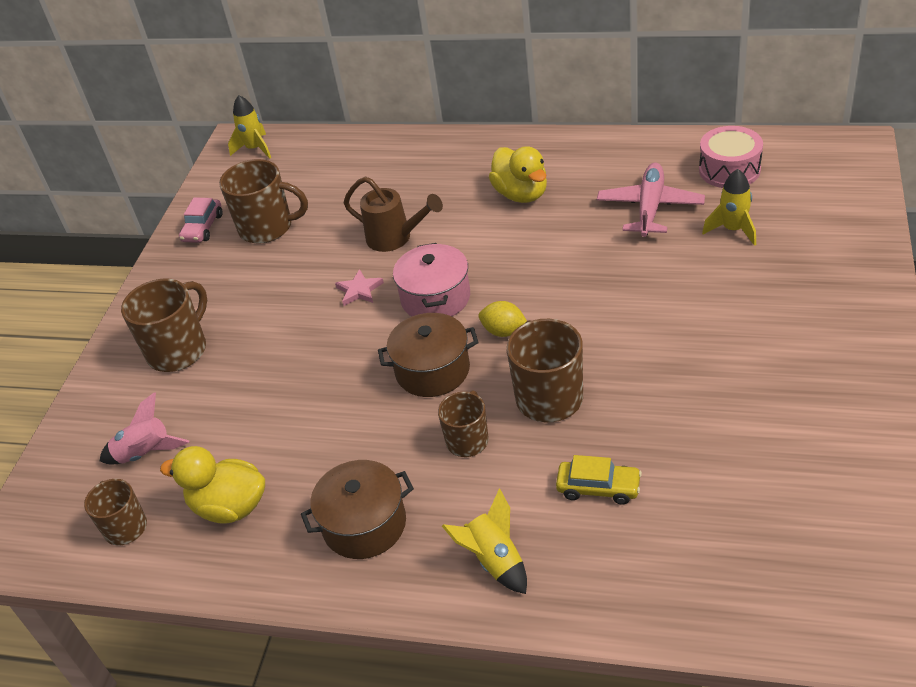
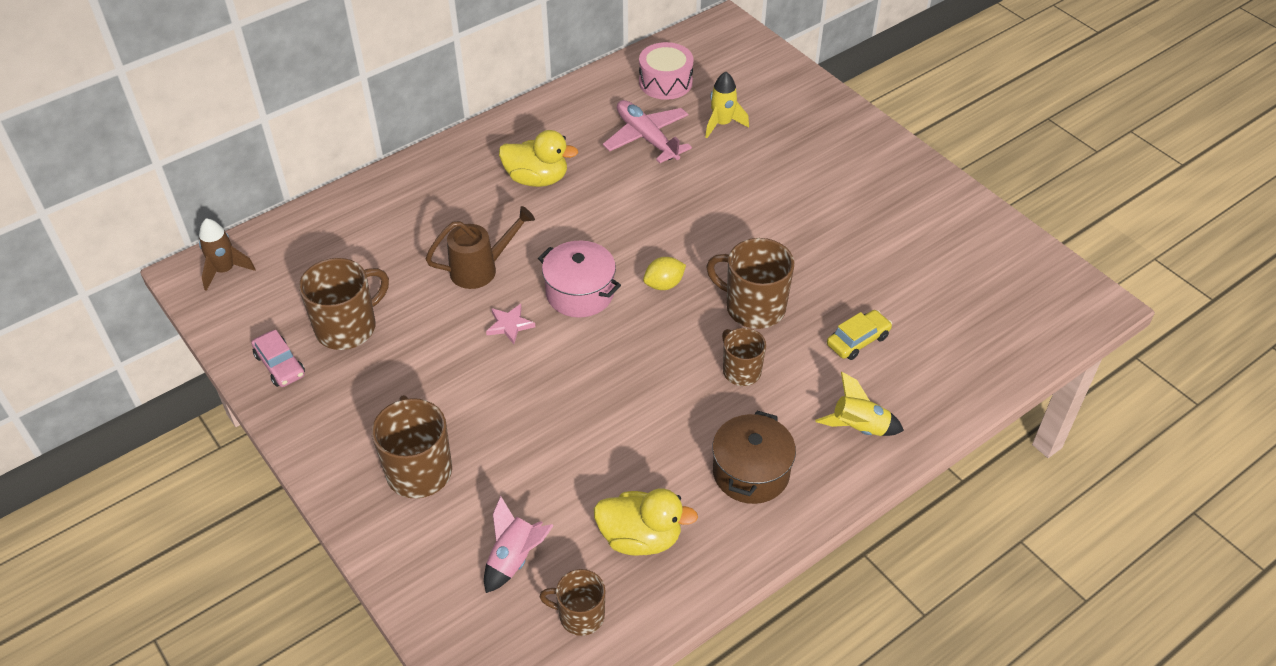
camera: 55 degrees left, 5 degrees up
(229, 507) = (640, 538): yellow duck -> yellow duck turned 135 degrees counterclockwise
(255, 149) = (225, 270): yellow rocket -> brown rocket
(432, 370) = (651, 343): brown pot -> none

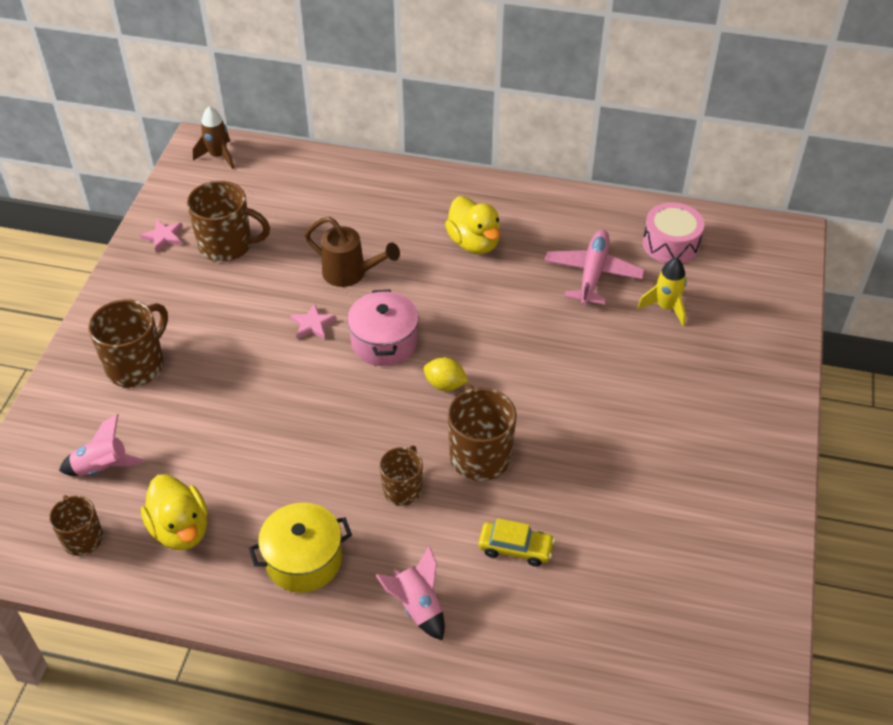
camera: 50 degrees right, 0 degrees up
(280, 365) = (163, 237): pink car -> pink star
(751, 472) = (303, 560): brown pot -> yellow pot
(858, 428) = (417, 606): yellow rocket -> pink rocket

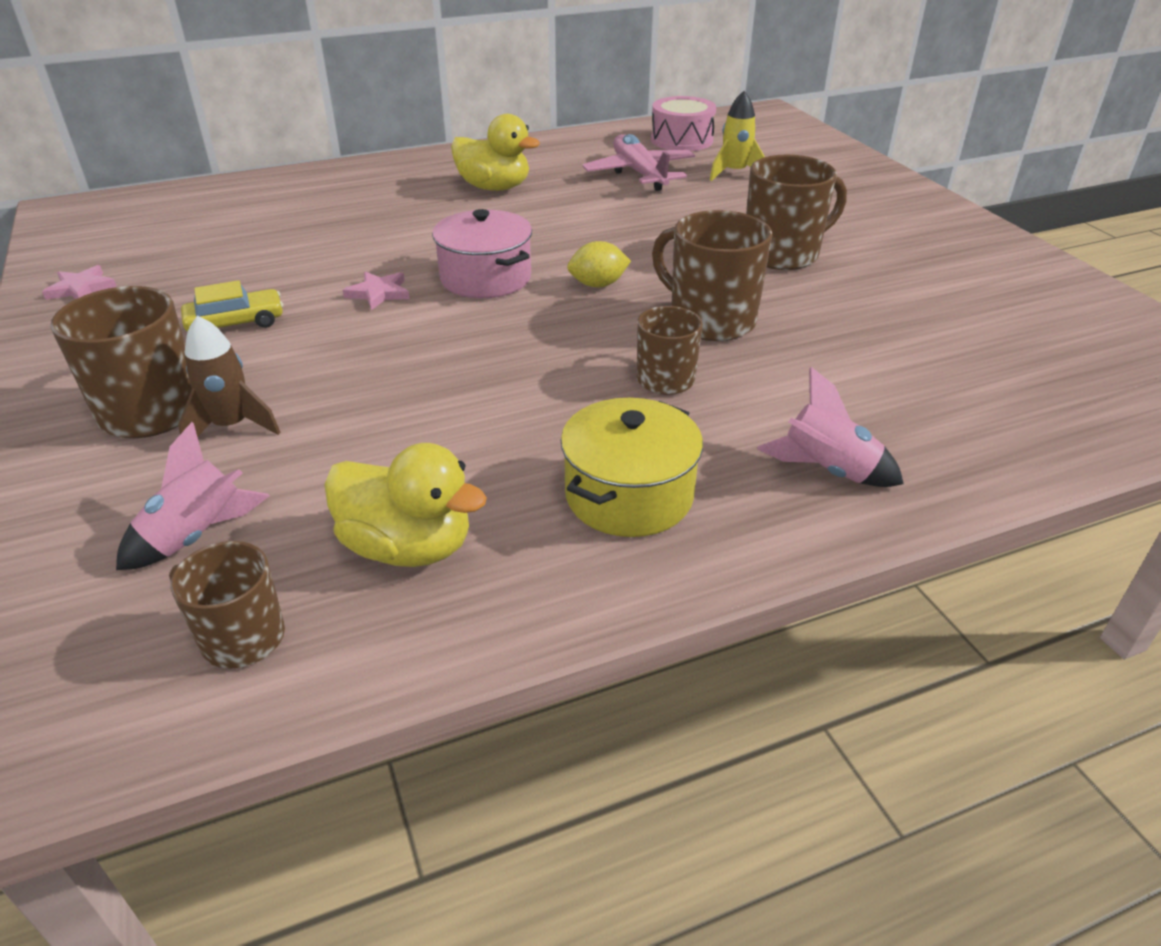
camera: 35 degrees left, 10 degrees down
(218, 156) = (100, 211): brown rocket -> brown rocket (232, 426)
(227, 245) = (187, 269): brown mug -> brown mug (783, 254)
(350, 274) = (379, 244): brown watering can -> none
(515, 548) = (853, 373): yellow car -> yellow car (236, 323)

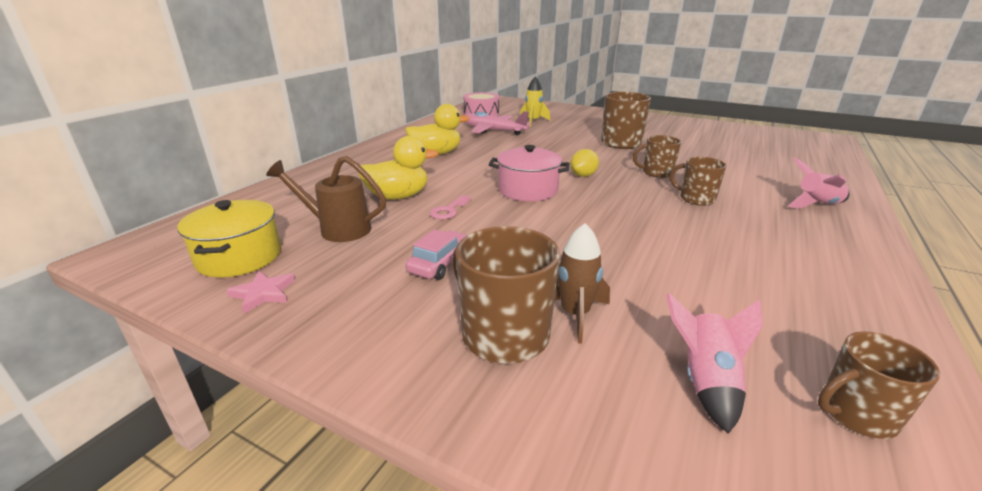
camera: 40 degrees left, 10 degrees down
(229, 250) = (338, 229): none -> brown watering can
(236, 323) = (440, 263): yellow car -> pink car
(355, 269) = (449, 210): none -> pink key
(379, 293) = (490, 216): pink star -> none
(408, 547) = (792, 315): yellow duck -> yellow duck (398, 196)
(629, 495) = (796, 245): yellow pot -> yellow pot (239, 257)
(710, 320) = (656, 173): brown mug -> brown mug, size x0.62

